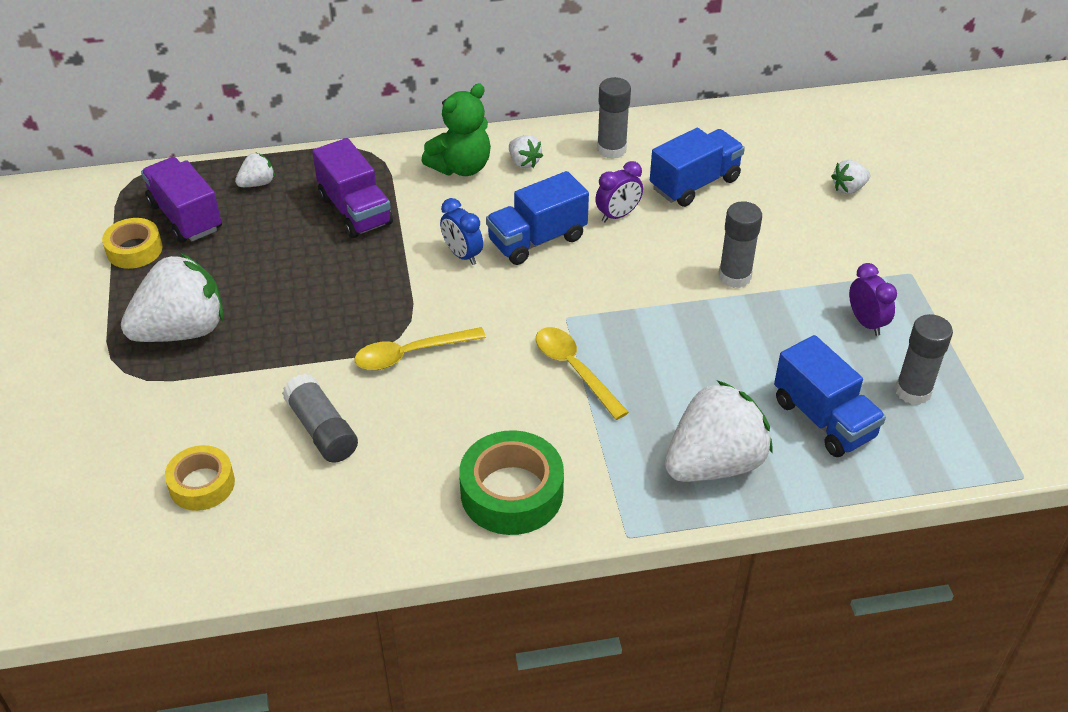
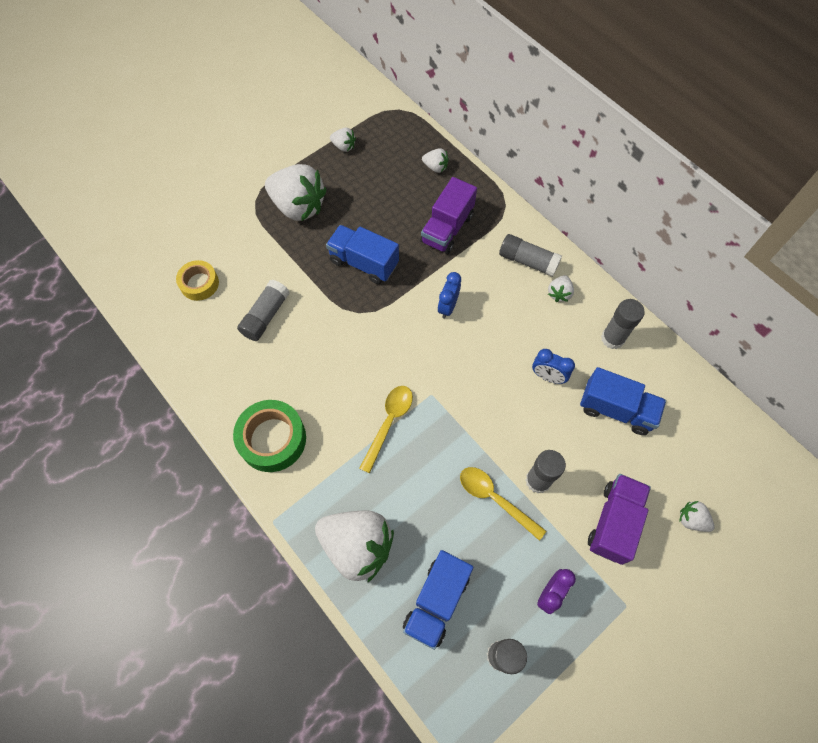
camera: 60 degrees right, 20 degrees up
(134, 250) = (344, 146): yellow tape -> white strawberry
(185, 217) = (384, 152): purple truck -> purple truck (614, 522)
(411, 354) = (348, 326): yellow spoon -> yellow spoon (495, 499)
(461, 167) = (527, 261): green teddy bear -> grey glue stick
(537, 240) = (490, 341): blue truck -> blue truck (364, 263)
(618, 215) = (547, 376): purple clock -> blue clock

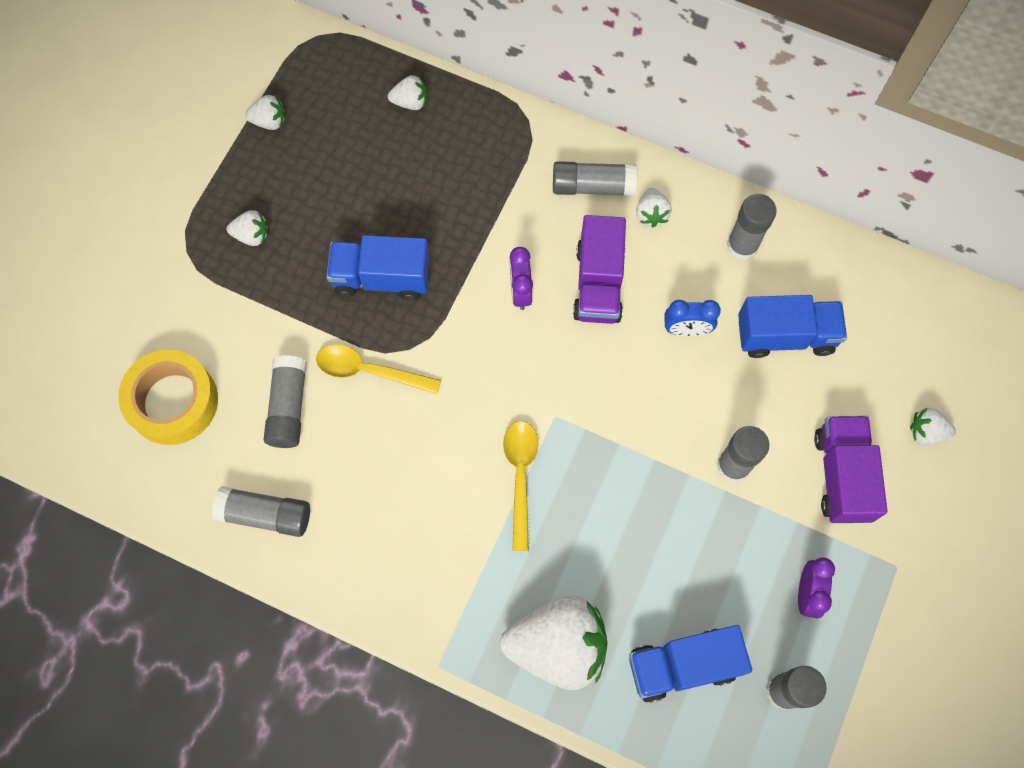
camera: 25 degrees left, 5 degrees up
(199, 283) = (173, 402): yellow tape -> yellow tape, size x1.58
(216, 375) = (266, 515): none -> grey glue stick
(272, 439) = (384, 564): green tape -> none
(298, 207) = (252, 235): white strawberry -> white strawberry, size x0.44
(436, 601) = (683, 665): blue truck -> blue truck turned 75 degrees clockwise
(447, 229) = (468, 184): purple truck -> purple truck (598, 284)
(448, 307) = (520, 291): blue clock -> purple clock
(495, 499) = (693, 512): yellow spoon -> yellow spoon (369, 371)

